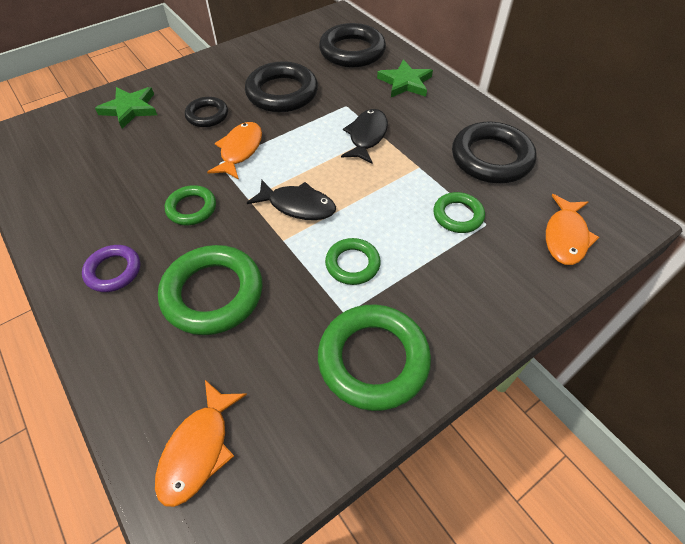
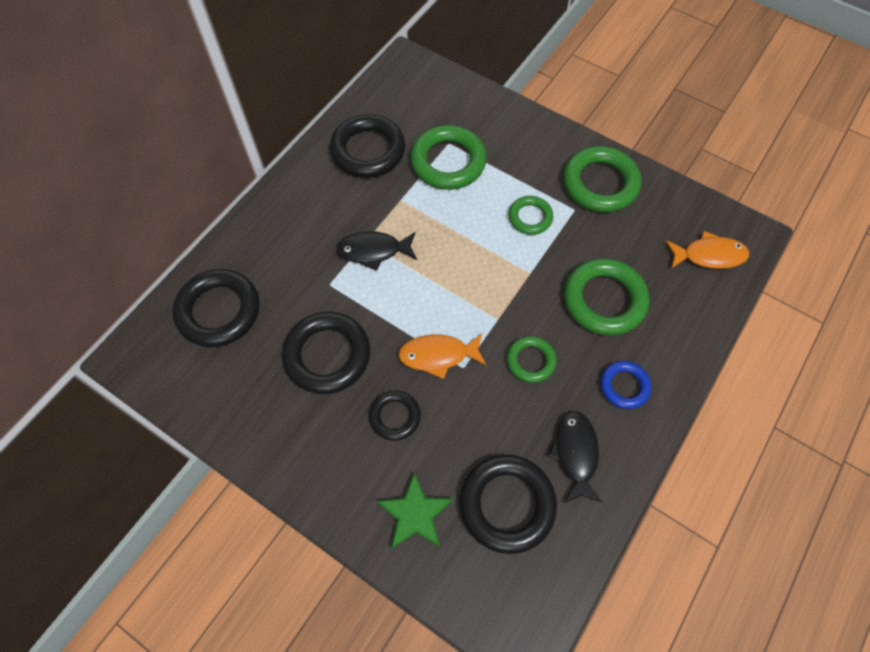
camera: 110 degrees left, 10 degrees up
(91, 156) = (507, 504): none -> black ring
(113, 271) = (624, 386): purple ring -> blue ring
(298, 206) = (488, 276): black fish -> black fish (575, 453)
(405, 82) = (270, 241): green star -> none
(458, 215) = (448, 162): green ring -> green ring, size x1.77
(565, 237) = (440, 96): orange fish -> none

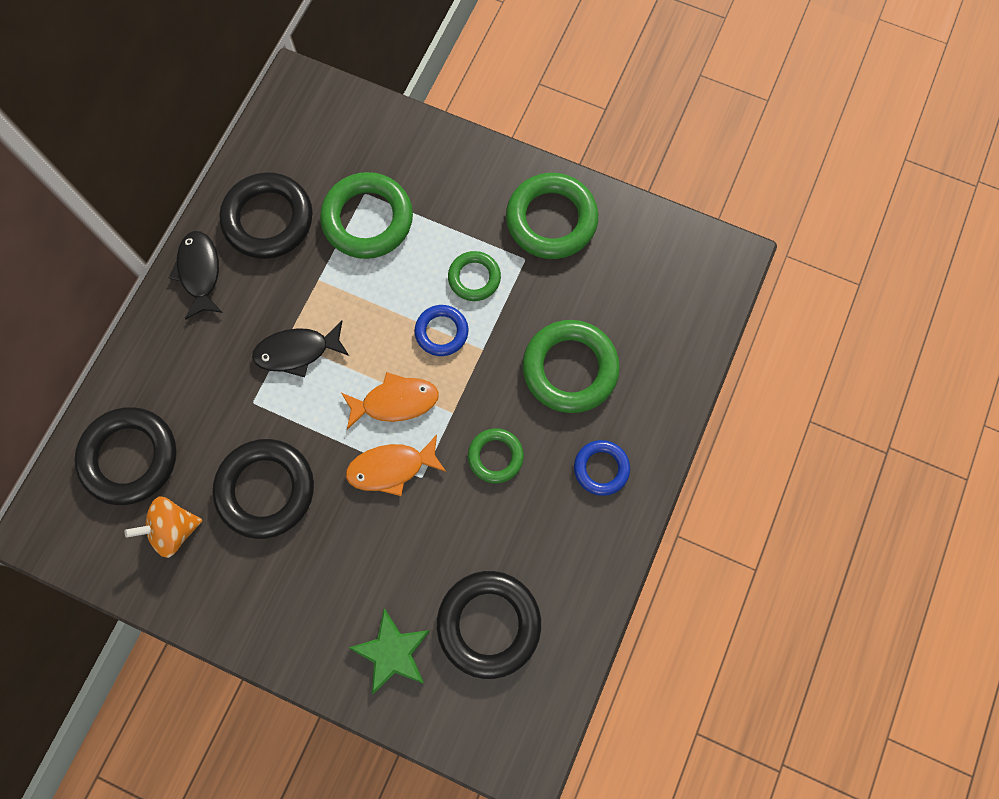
camera: 10 degrees left, 10 degrees up
(242, 375) = (174, 529): none -> orange spinning top
(395, 416) = (354, 548): black ring -> none
(497, 254) = (441, 332): none -> blue ring
(575, 453) = (556, 555): black fish -> black fish (200, 272)
(709, 255) = (683, 293): orange fish -> orange fish (395, 402)

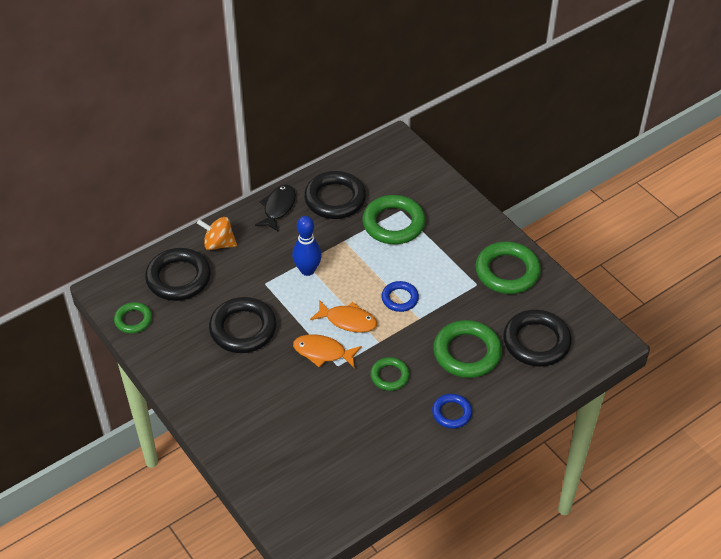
camera: 30 degrees right, 25 degrees down
(174, 529) = (178, 323): orange spinning top -> orange spinning top (219, 244)
(297, 351) = (307, 270): black fish -> blue bowling pin
(392, 652) = (260, 444): green star -> none
(474, 278) = (438, 280): green ring -> green ring (133, 320)
(489, 624) = (327, 459): black ring -> black ring (536, 342)

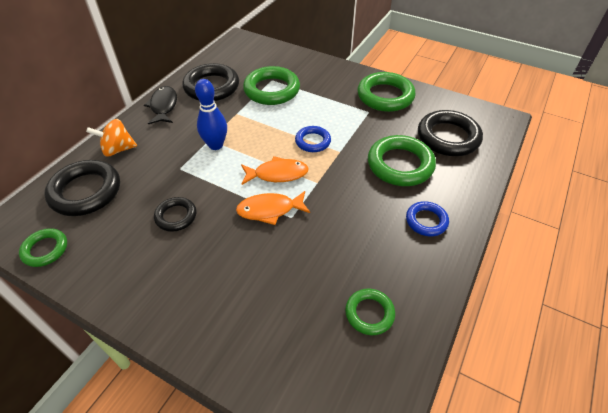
camera: 25 degrees left, 0 degrees up
(243, 329) = (176, 216): black ring -> black ring, size x0.57
(389, 376) = (347, 209): green ring -> green ring (369, 313)

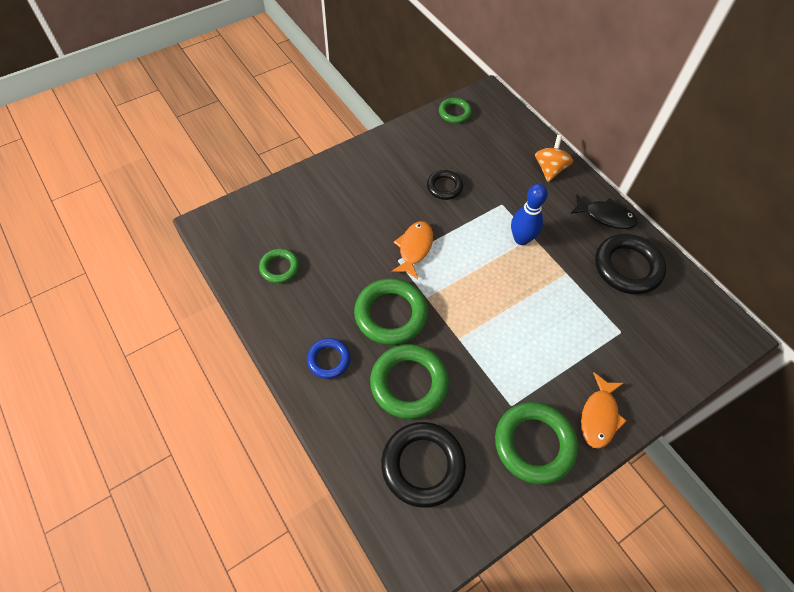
camera: 115 degrees right, 10 degrees up
(86, 192) = (504, 141): black ring -> none
(271, 90) = (598, 323): green ring -> green ring (391, 314)
(277, 174) = (455, 271): orange fish -> orange fish (599, 416)
(313, 141) = (486, 321): blue ring -> none

